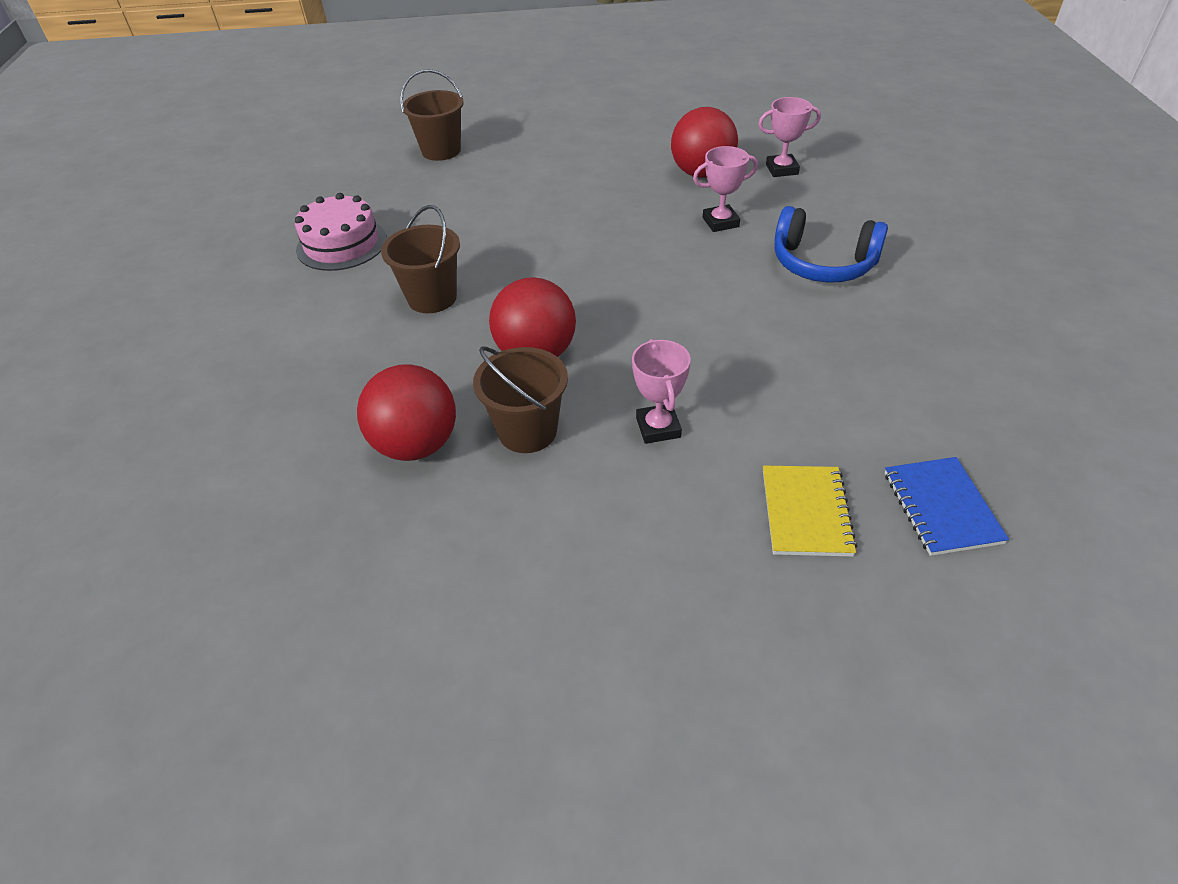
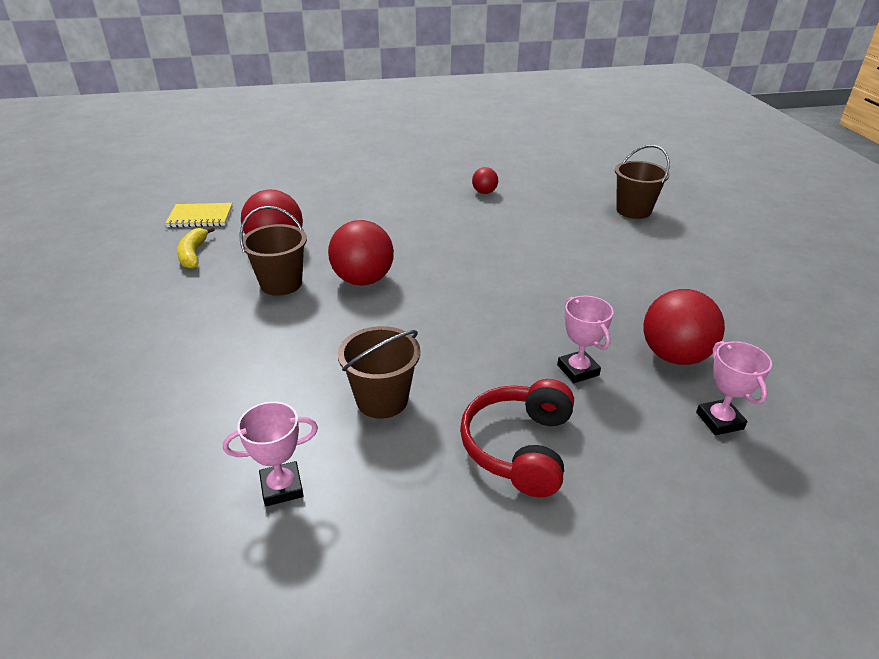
camera: 80 degrees right, 10 degrees down
(342, 244) = (484, 192): pink cake -> red ball
(408, 548) = (193, 254): none -> yellow banana
(432, 298) = (426, 232): brown bucket -> brown bucket (382, 400)
(658, 427) = (275, 340): pink trophy -> pink trophy (282, 487)
(806, 512) = (165, 417): yellow notebook -> yellow notebook (200, 217)
(822, 263) = (519, 447): blue headphones -> red headphones
(941, 507) = (141, 507): blue notebook -> none

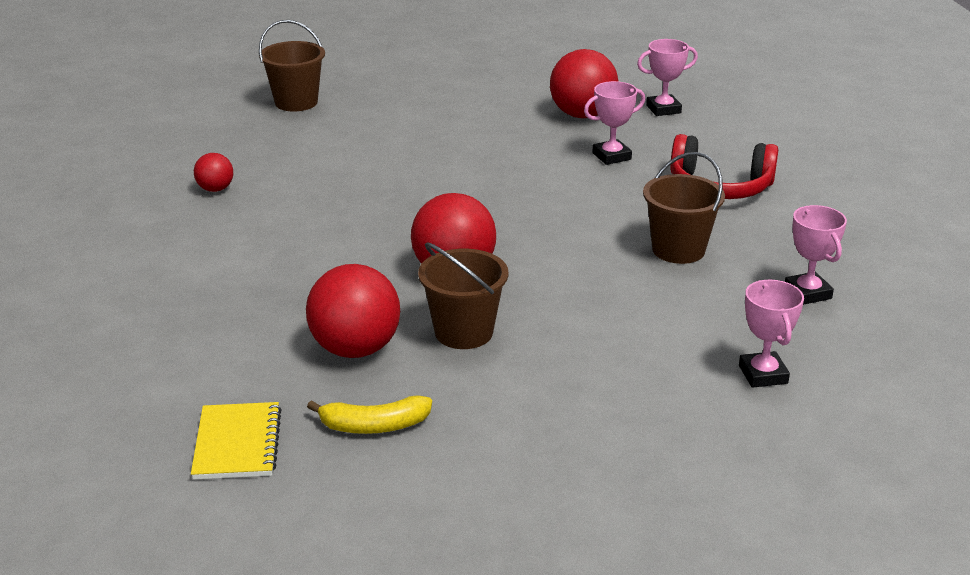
camera: 90 degrees left, 5 degrees down
(161, 431) = (763, 374): none -> pink trophy

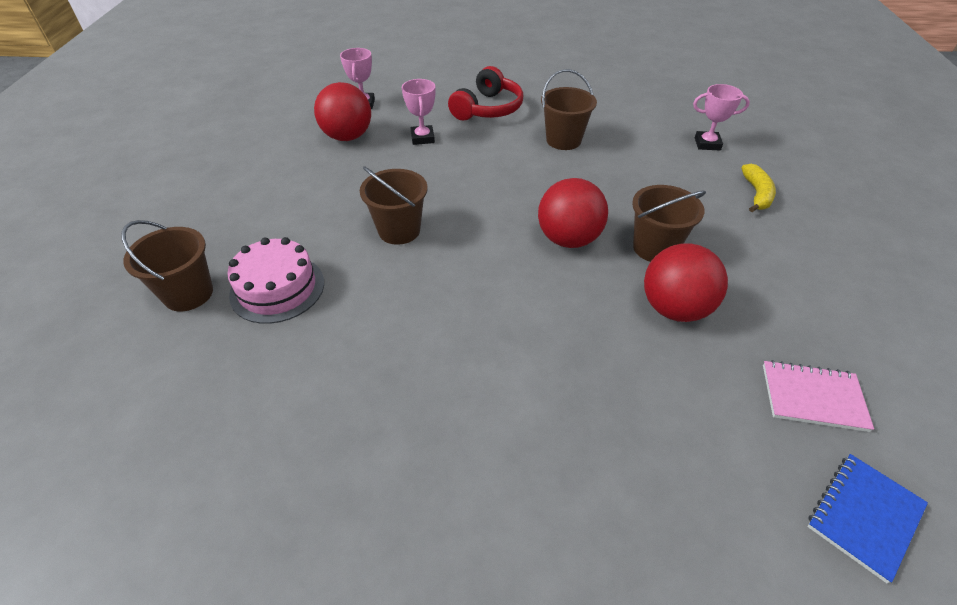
camera: 75 degrees left, 15 degrees up
(89, 464) = (864, 516): none -> blue notebook
(215, 189) = (355, 379): red ball -> none
(237, 444) = (813, 397): yellow notebook -> pink notebook
(315, 135) = (277, 288): none -> pink cake
(374, 426) = (777, 311): yellow banana -> yellow banana (756, 194)
(423, 173) = (399, 230): none -> brown bucket
(807, 293) = (623, 111): pink trophy -> none

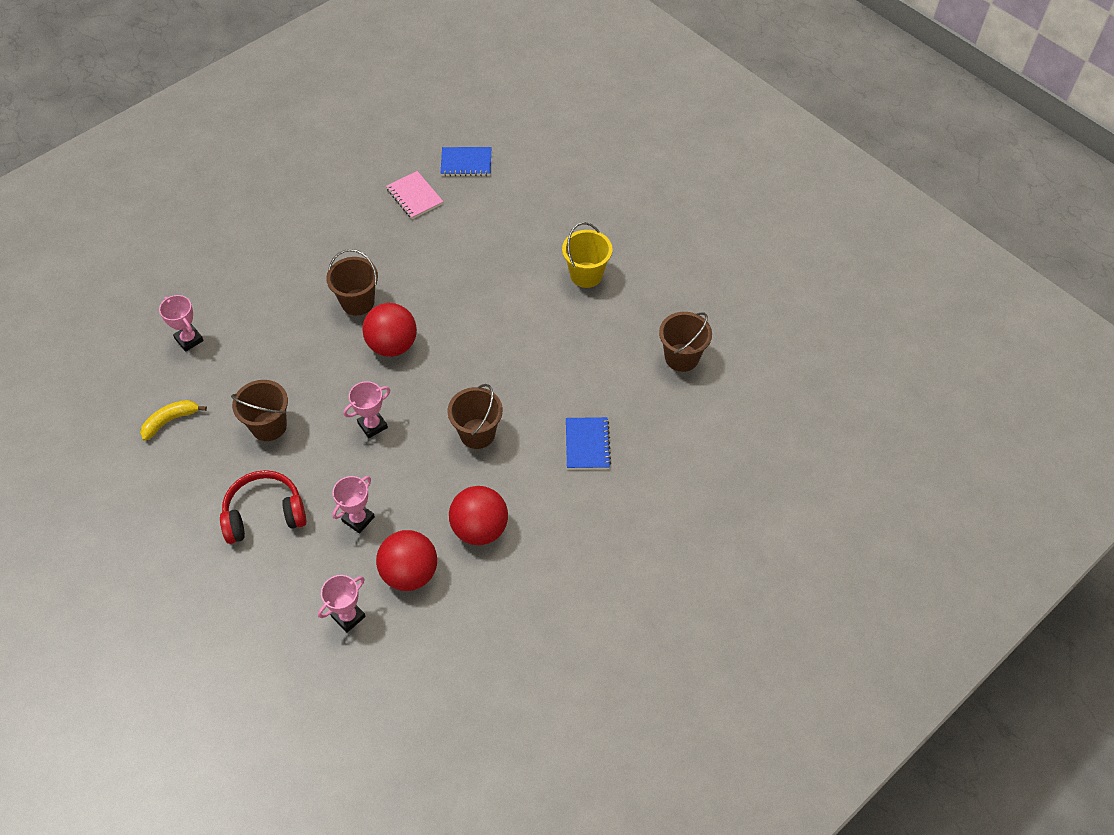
camera: 135 degrees left, 10 degrees up
(188, 294) = (640, 482): brown bucket -> brown bucket (681, 357)
(277, 288) = (587, 444): pink cake -> blue notebook
(474, 480) = (586, 275): none -> yellow bucket
(493, 183) = (372, 425): none -> pink trophy
(674, 308) = (404, 268): red ball -> red ball (480, 529)
(756, 194) = (241, 284): yellow banana -> yellow banana (170, 421)

